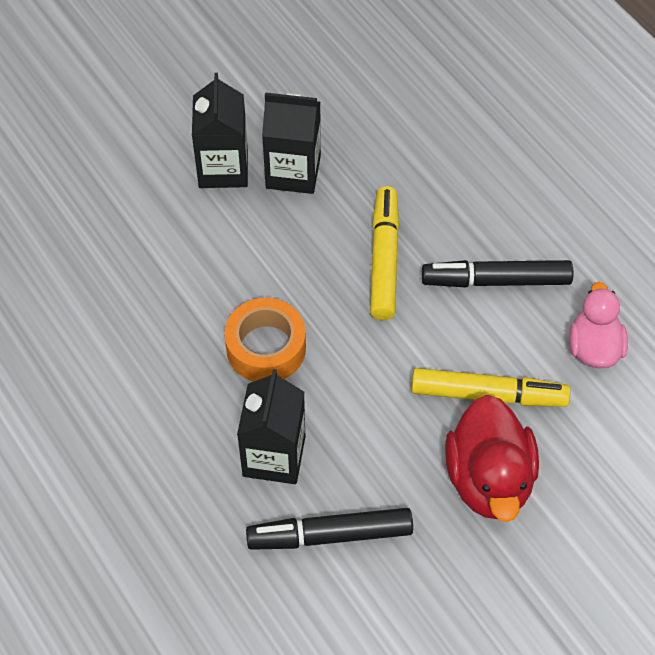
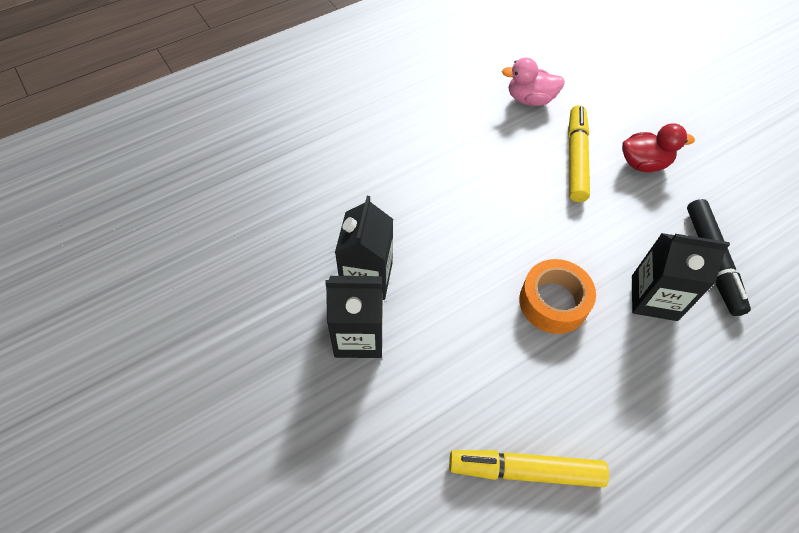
camera: 90 degrees left, 0 degrees up
(384, 259) = (460, 215): yellow marker -> yellow marker (526, 471)
(489, 479) = (643, 163): red duck -> red duck, size x0.66
(496, 281) = (477, 146): black marker -> none

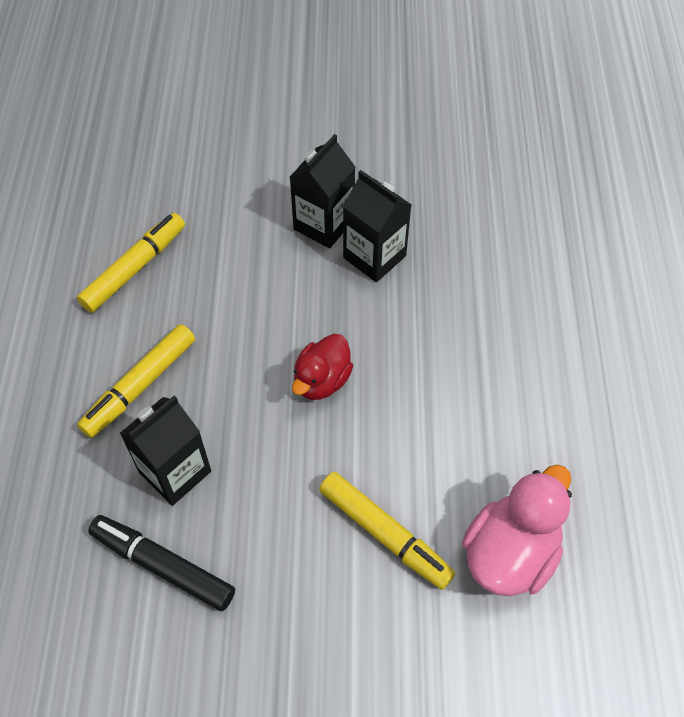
camera: 125 degrees right, 0 degrees up
(530, 99) = (510, 553): pink duck -> pink duck, size x1.51
(553, 302) = (240, 382): orange tape -> none
(620, 372) = (140, 385): none -> yellow marker
(643, 163) = (327, 608): red duck -> red duck (322, 380)

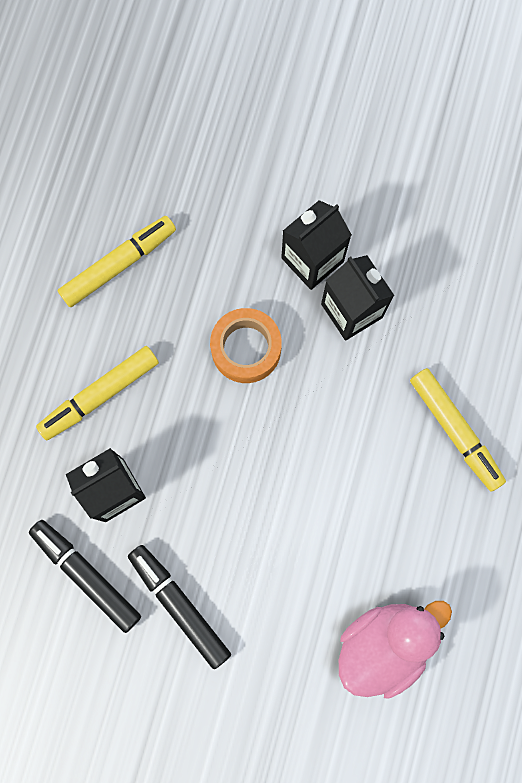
camera: 15 degrees right, 20 degrees up
(275, 571) = (179, 606): none -> black marker
(280, 311) = (246, 349): none -> orange tape
(322, 380) = (265, 433): red duck -> none
(384, 533) = (281, 597): yellow marker -> yellow marker (455, 430)

